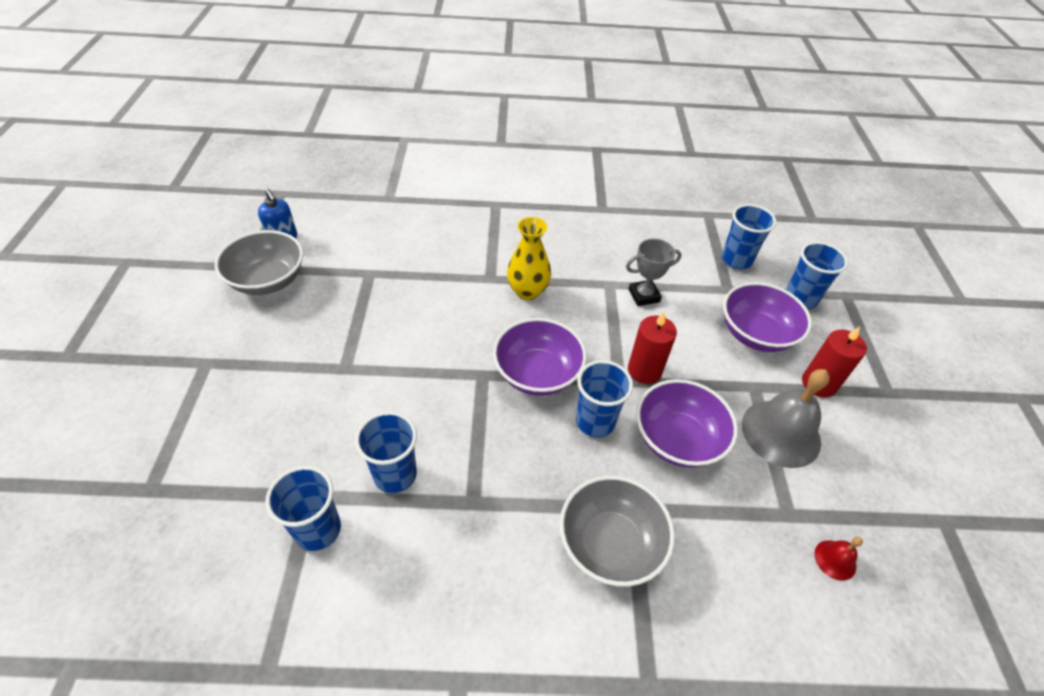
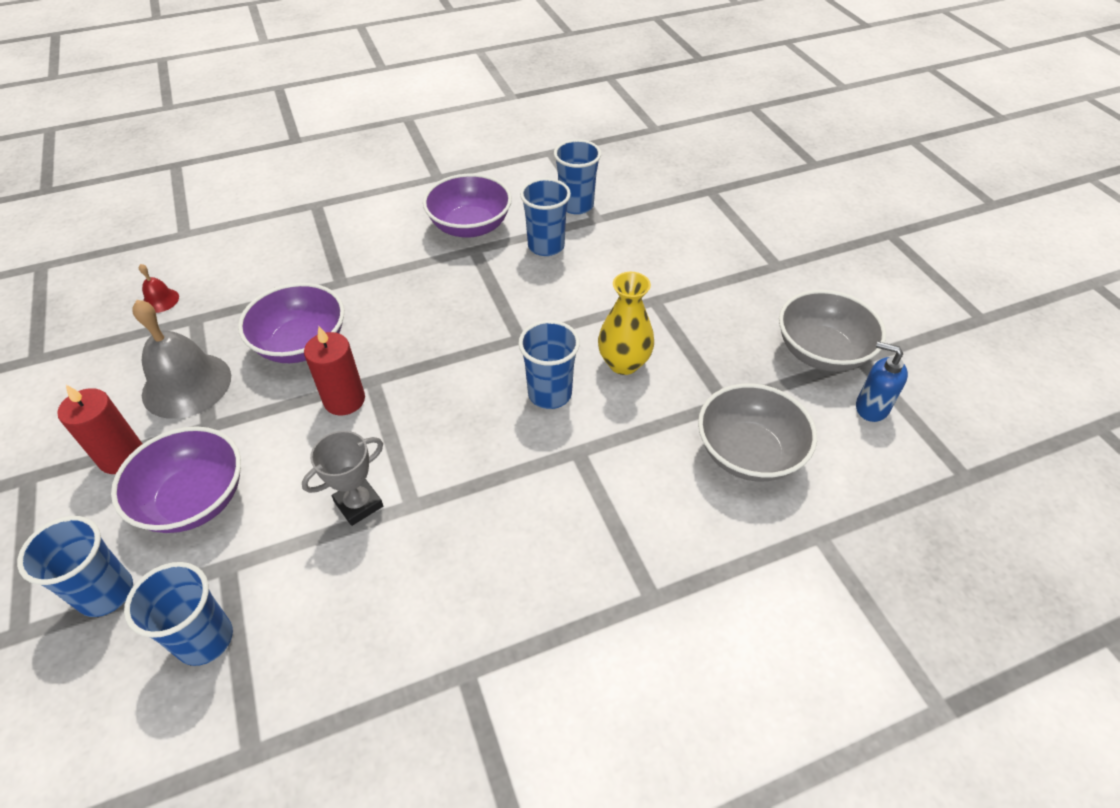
camera: 160 degrees right, 0 degrees up
(527, 291) = (520, 450): yellow vase -> yellow vase (623, 363)
(537, 374) = (463, 357): purple bowl -> purple bowl (470, 226)
(595, 422) = (389, 333): blue cup -> blue cup (550, 394)
(610, 544) = (355, 257): grey bowl -> grey bowl (748, 453)

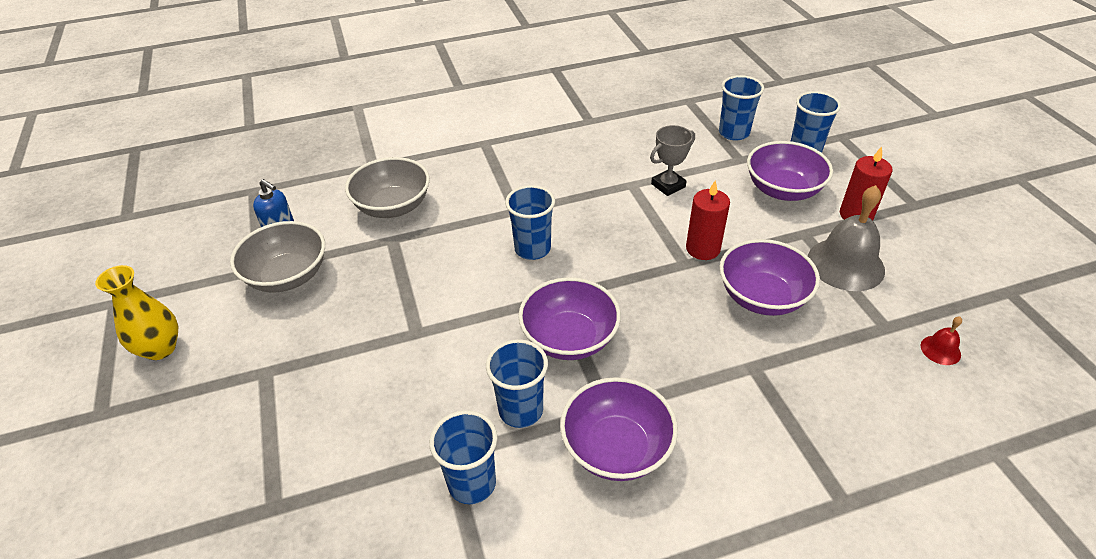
camera: 175 degrees left, 5 degrees down
(505, 299) = (569, 338): none -> purple bowl
(623, 363) = (465, 271): yellow vase -> yellow vase (160, 348)

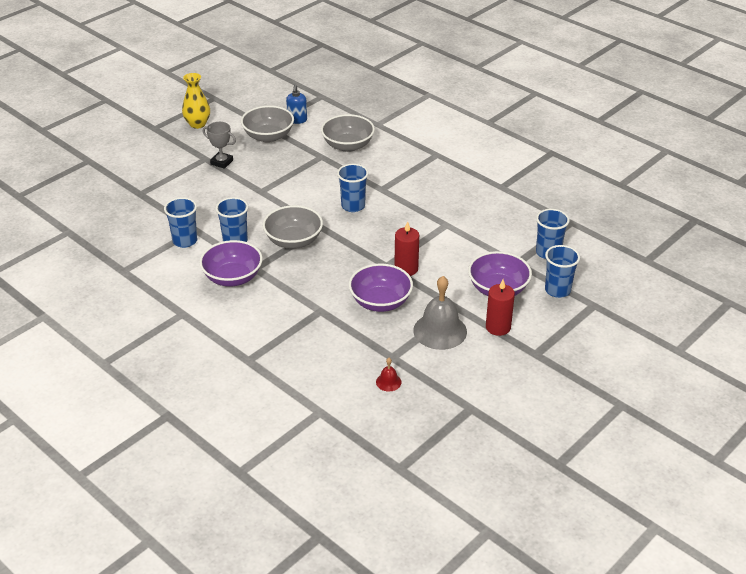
camera: 60 degrees right, 5 degrees down
(569, 338) = (293, 241): purple bowl -> grey bowl
(668, 185) = (458, 239): grey trophy -> grey trophy (222, 162)

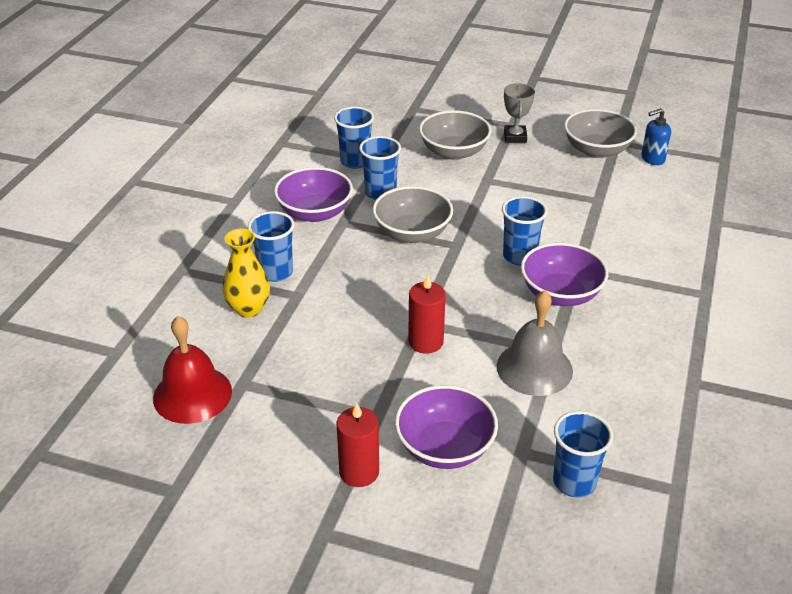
camera: 65 degrees right, 0 degrees up
(197, 124) = (569, 99): yellow vase -> yellow vase (248, 309)
(348, 145) = (642, 213): grey bowl -> grey bowl (454, 152)
(380, 302) = (343, 339): purple bowl -> purple bowl (560, 294)
(388, 382) = (192, 394): red bell -> red bell, size x2.21
(440, 331) = (317, 412): grey bell -> grey bell (534, 368)
(557, 290) = (489, 519): blue cup -> blue cup (275, 272)

